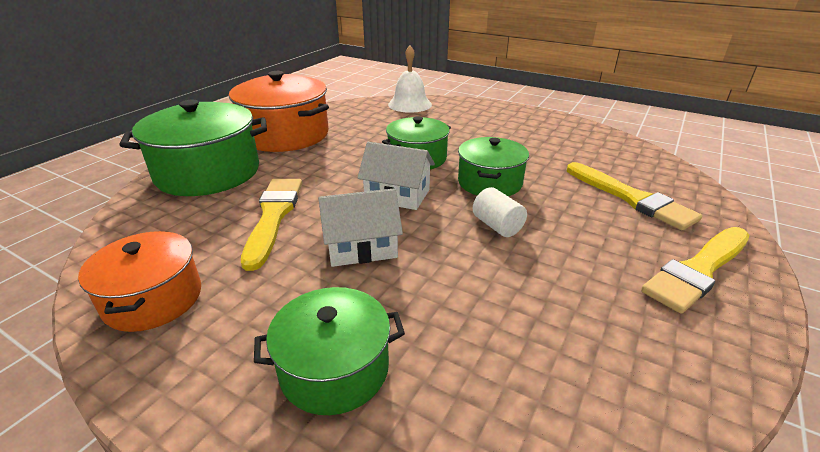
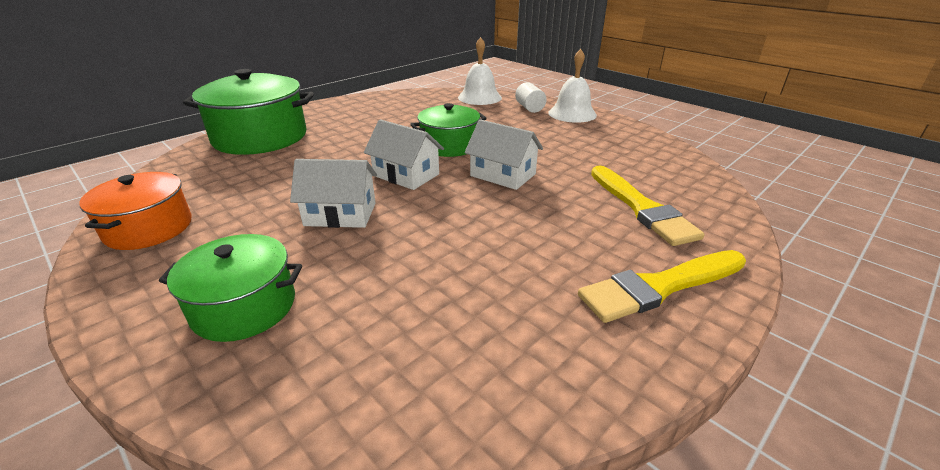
camera: 15 degrees right, 0 degrees up
(273, 216) = (286, 179): yellow brush -> none
(285, 135) = (346, 113): orange pot -> none
(489, 182) = (503, 175): green pot -> white house
(497, 226) = (479, 214): white cylinder -> white cylinder (529, 108)
(507, 113) = (572, 113): none -> white bell

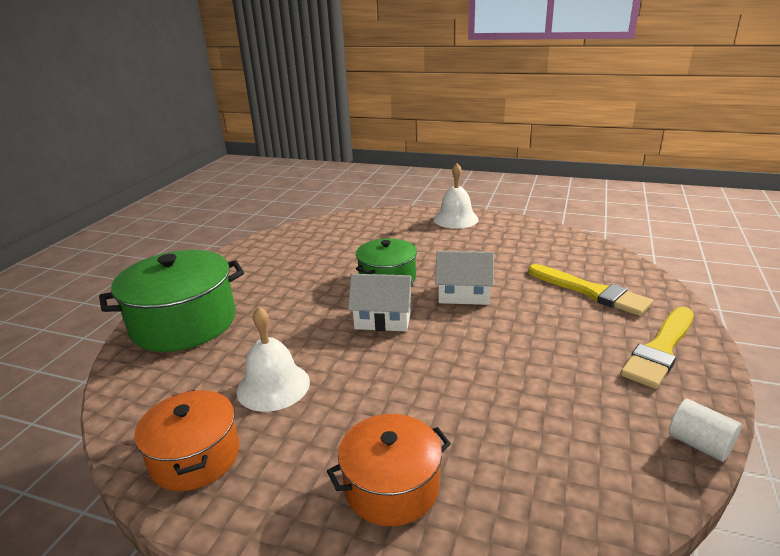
camera: 25 degrees left, 5 degrees down
(244, 307) = (391, 487): green pot -> orange pot
(340, 214) = (370, 375): white house -> none
(479, 97) = (358, 221): white bell -> white bell (273, 386)
(529, 108) = (414, 222): white cylinder -> white cylinder (699, 444)

